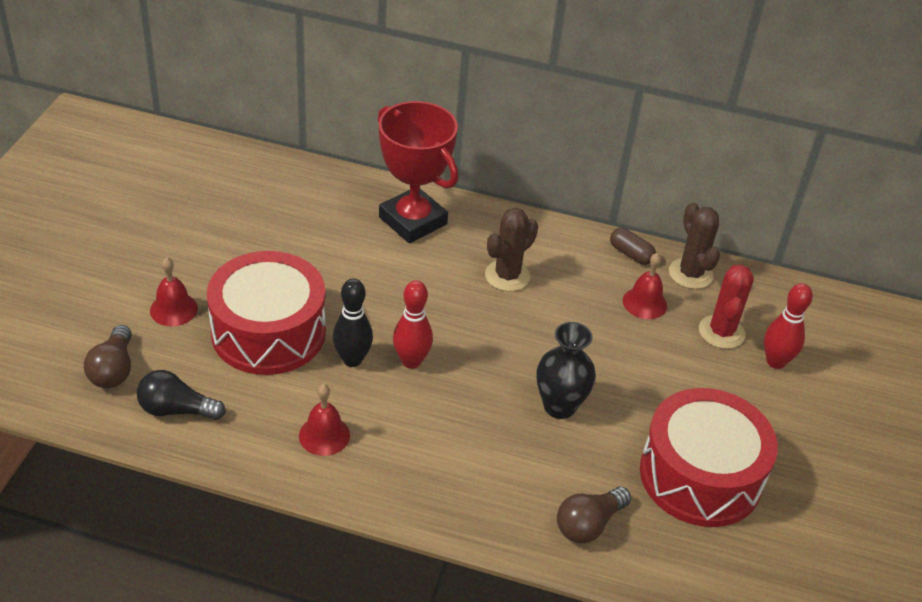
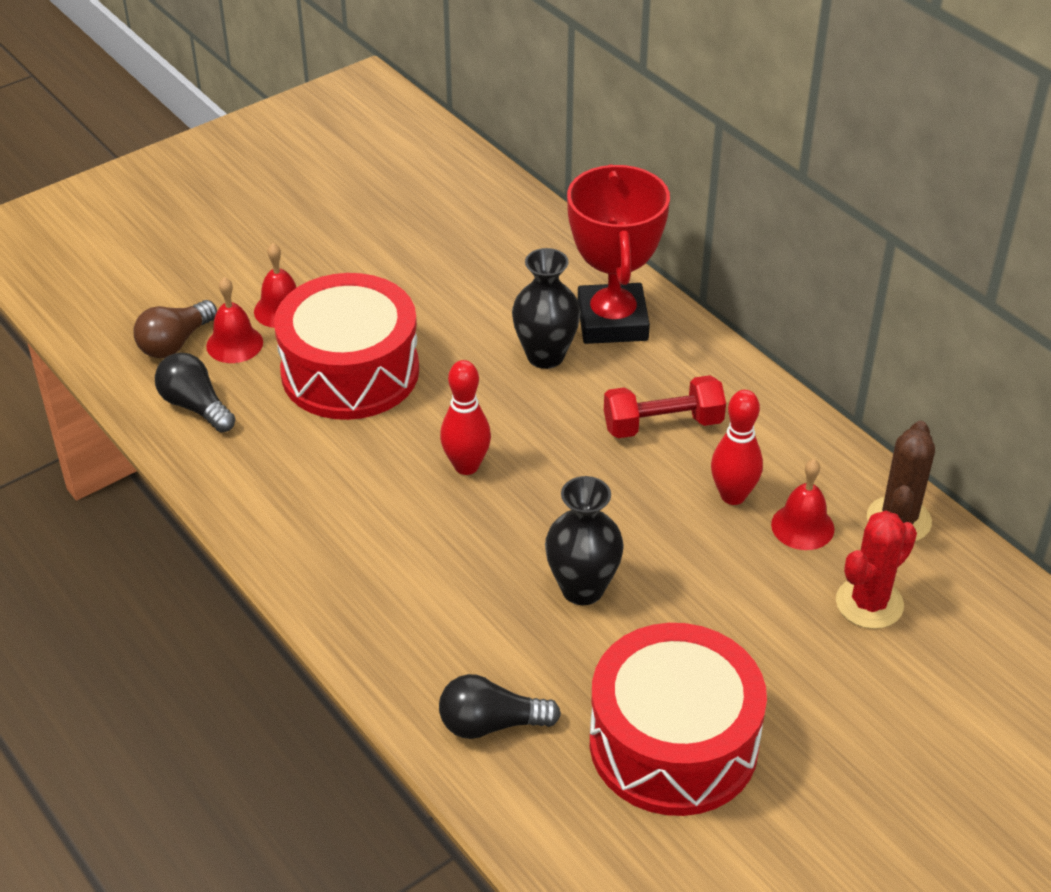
camera: 40 degrees right, 0 degrees up
(324, 435) = (308, 497): red bell -> red bell (234, 344)
(352, 359) = (407, 436): black bowling pin -> none
(392, 262) = (545, 356): none -> black vase
(507, 276) = (663, 425): brown cactus -> red dumbbell
(589, 524) = (491, 724): brown light bulb -> black light bulb
(631, 254) = (842, 465): brown capsule -> none
(775, 362) = (907, 670): red bowling pin -> red bowling pin (733, 496)

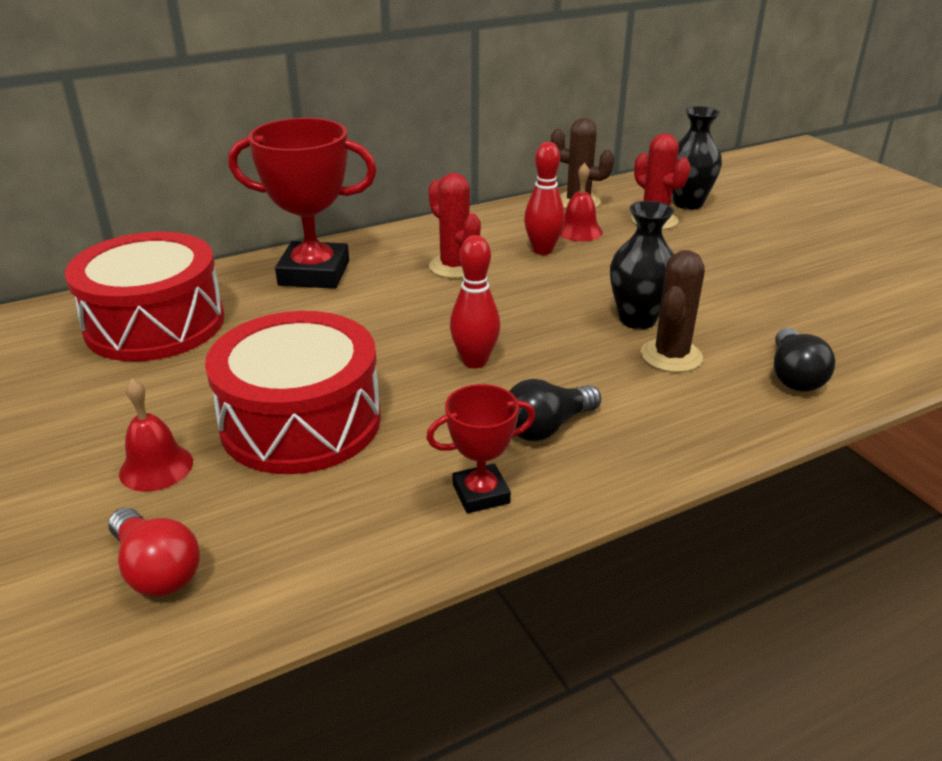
camera: 80 degrees left, 10 degrees down
(175, 343) = (156, 569): brown light bulb -> red light bulb
(195, 406) = (300, 552): black light bulb -> black light bulb (547, 427)
(234, 344) = (196, 511): red bell -> none
(268, 494) = (481, 494): none -> red trophy
(509, 618) = (671, 356): none -> brown cactus
(545, 356) = (341, 308): black vase -> black vase (688, 203)
(663, 425) = (454, 267): red dumbbell -> red cactus
(673, 743) = (795, 300): red drum -> red drum (155, 324)

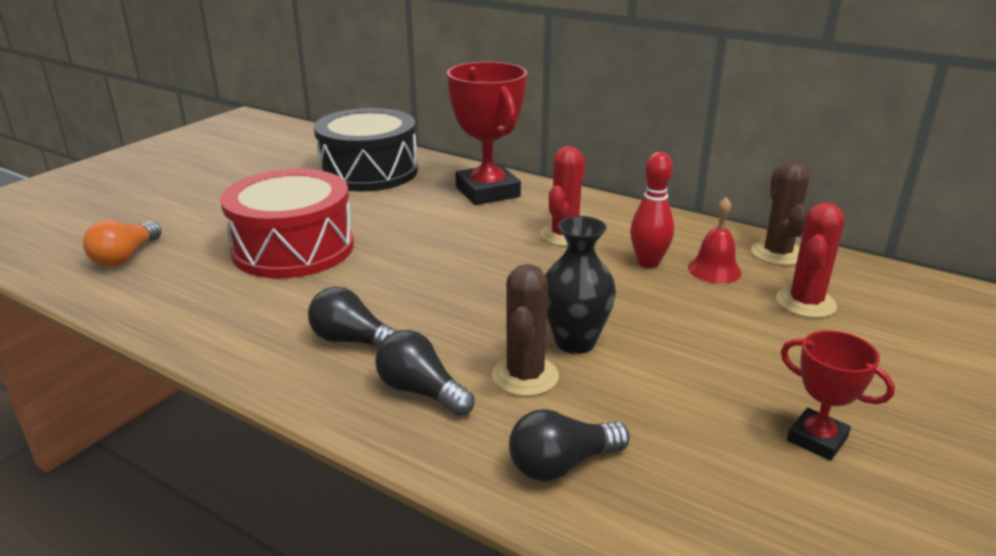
camera: 60 degrees right, 5 degrees down
(155, 324) = (369, 172): red drum -> black drum
(156, 467) = (218, 225): red bell -> none
(156, 569) = (125, 257): red light bulb -> orange light bulb
(475, 361) = (423, 285): red bowling pin -> none
(481, 494) = (248, 336): red trophy -> red trophy (817, 439)
(660, 411) = (421, 391): none -> black light bulb
(671, 356) = (525, 376): brown cactus -> brown cactus turned 75 degrees counterclockwise
(688, 203) = (885, 313): black vase -> none

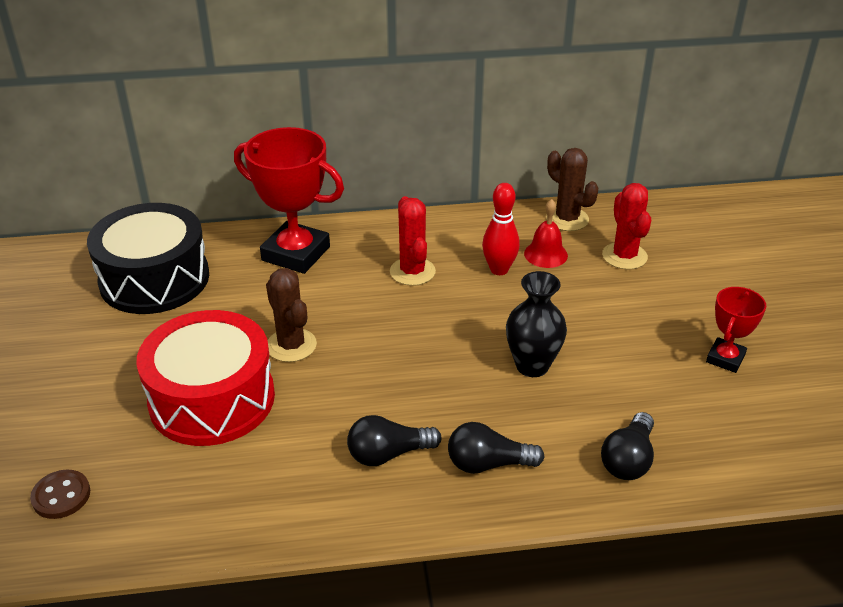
camera: 40 degrees left, 10 degrees up
(125, 257) = (61, 496): orange light bulb -> brown button
(525, 376) = (535, 411): brown cactus -> brown cactus (291, 345)
(817, 439) = (725, 358): red trophy -> red trophy turned 60 degrees counterclockwise

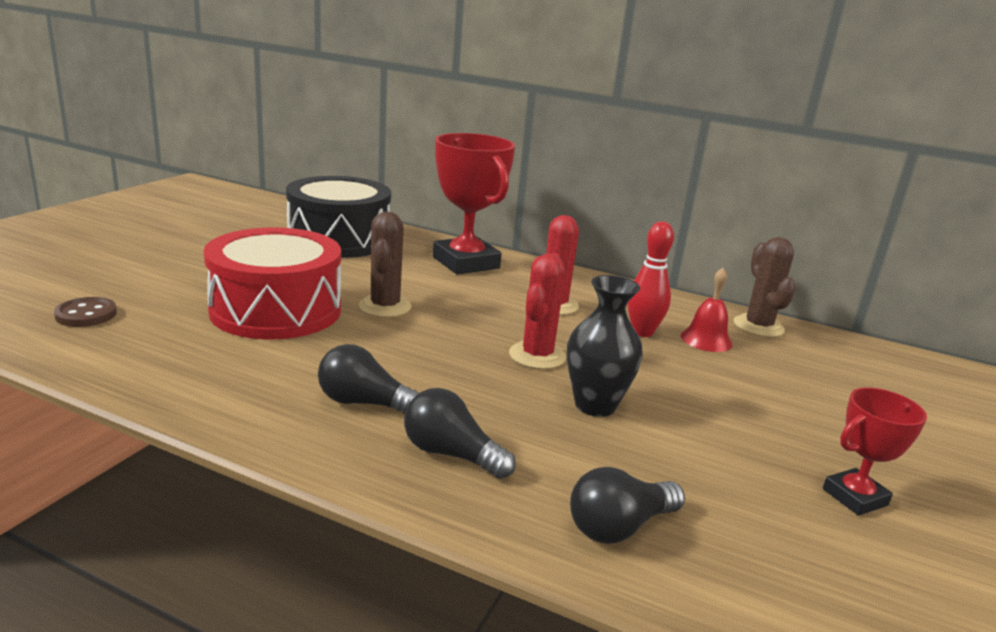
camera: 30 degrees right, 15 degrees down
(624, 256) = (799, 371): red cactus -> red cactus (537, 356)

